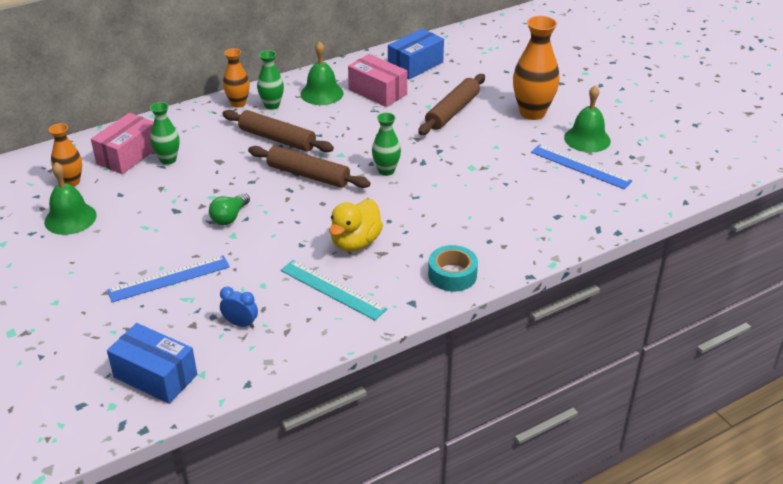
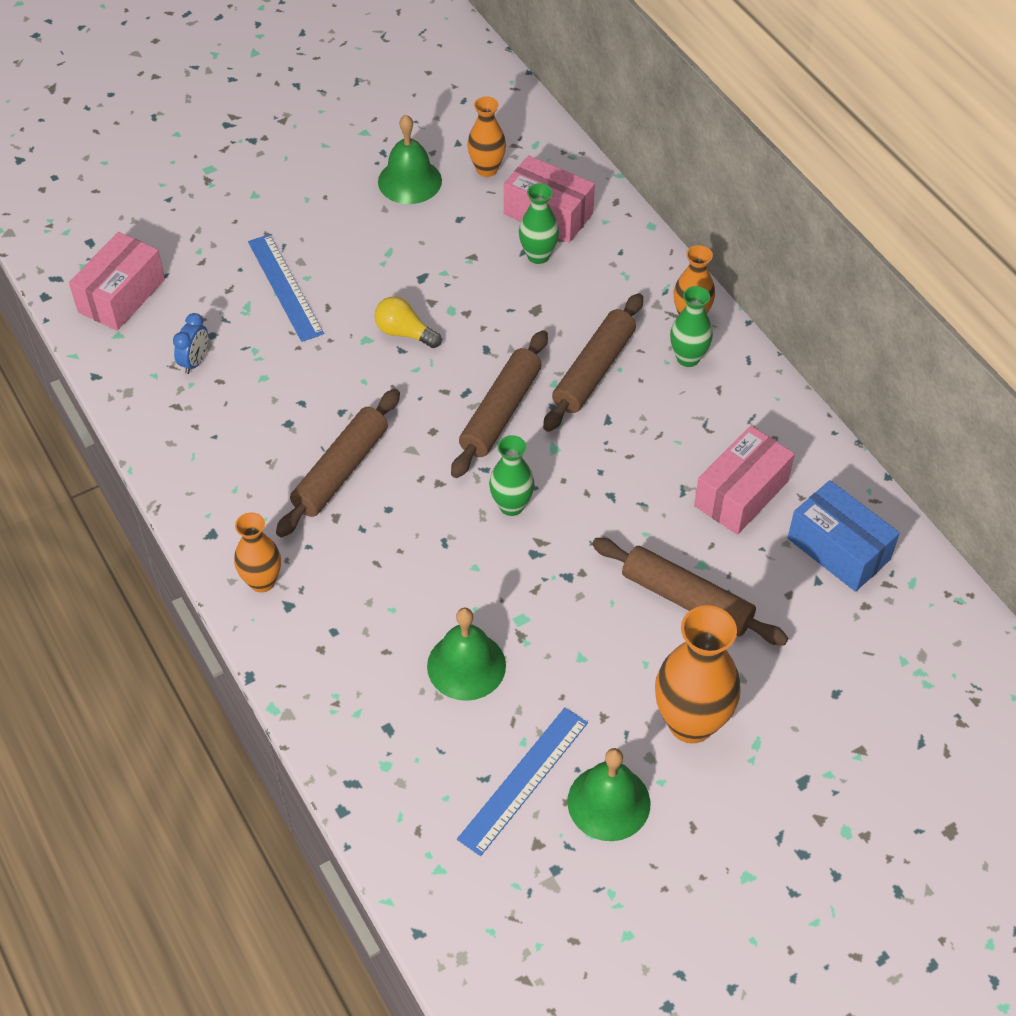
camera: 90 degrees right, 15 degrees up
(155, 376) = (121, 295): blue box -> pink box
(229, 217) = (404, 333): green light bulb -> yellow light bulb
(322, 93) = (729, 419): green bell -> green bell (466, 665)
(332, 290) = (246, 448): turquoise ruler -> none
(355, 242) = (341, 471): yellow duck -> brown rolling pin
(452, 275) = (262, 581): turquoise tape -> orange vase

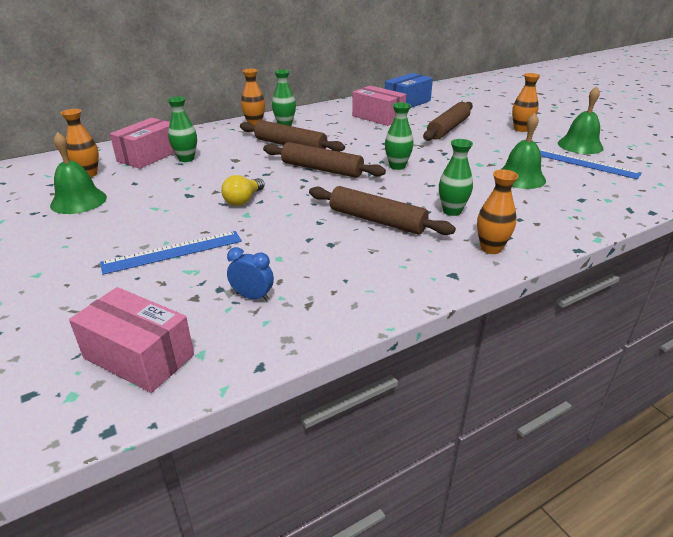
camera: 90 degrees left, 20 degrees down
(360, 555) = (452, 211): none -> green vase
(691, 723) = (521, 129): orange vase -> orange vase, size x0.59

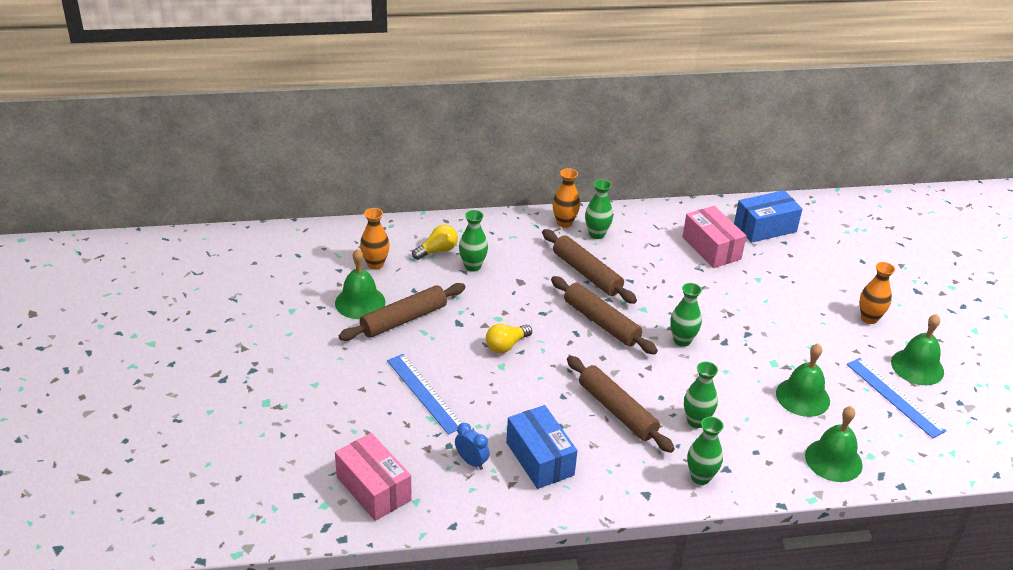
camera: 20 degrees right, 5 degrees up
(148, 156) = (437, 251): pink box -> yellow light bulb
(173, 252) = (424, 393): blue ruler -> blue ruler turned 60 degrees clockwise
(326, 274) = (540, 459): none -> blue box
(448, 128) = (781, 293): brown rolling pin -> brown rolling pin (404, 319)
(491, 248) = (700, 477): orange vase -> green vase
(584, 209) = (833, 460): none -> green bell

